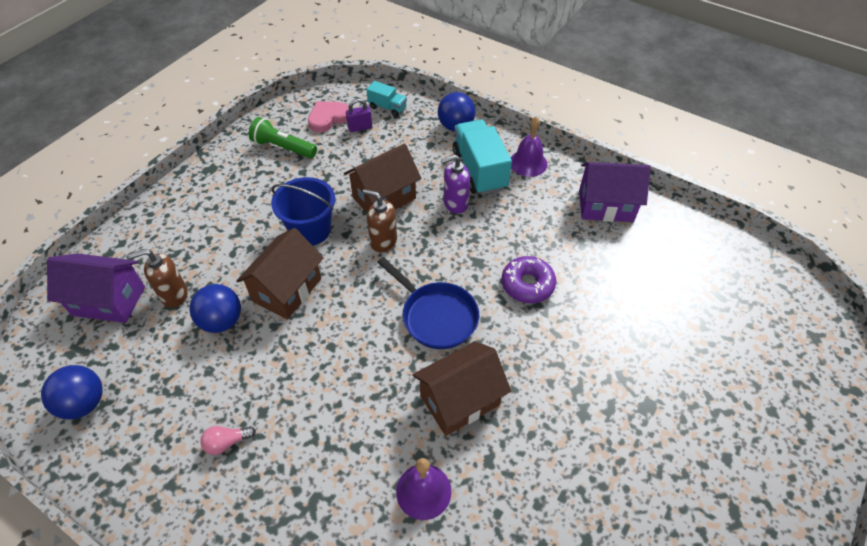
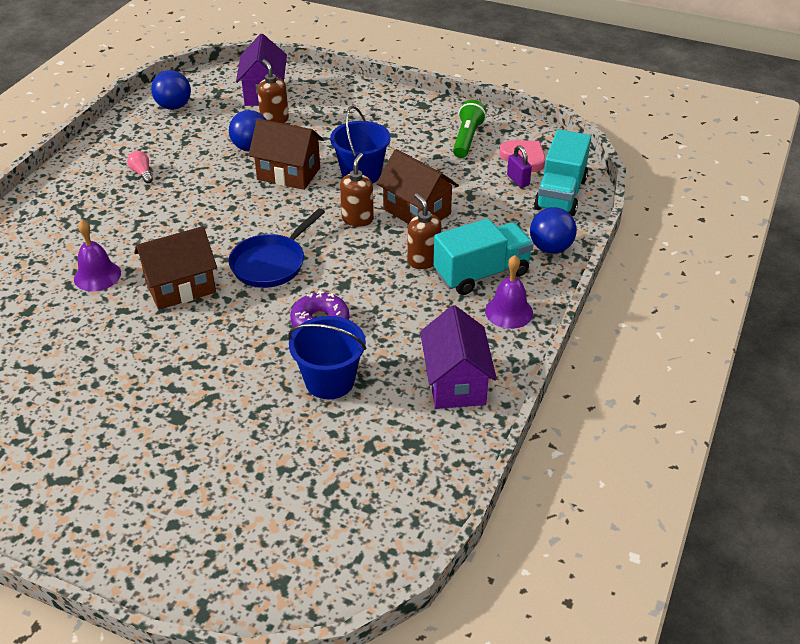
camera: 80 degrees right, 10 degrees down
(387, 107) = (560, 194): turquoise truck -> turquoise truck, size x1.90
(455, 203) = (423, 260): purple soap dispenser -> brown soap dispenser
(460, 400) = (180, 287): brown house -> brown house turned 75 degrees counterclockwise
(602, 285) = (329, 381): none -> blue bucket

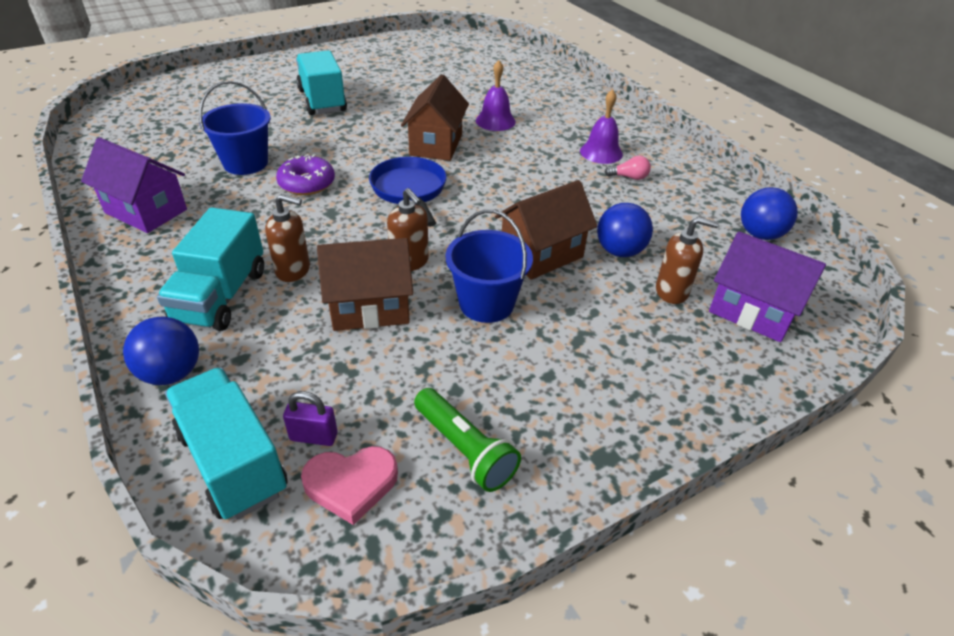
camera: 125 degrees right, 0 degrees up
(155, 418) = (322, 101): none -> turquoise truck
(509, 312) = (153, 282): purple bell -> purple bell (601, 152)

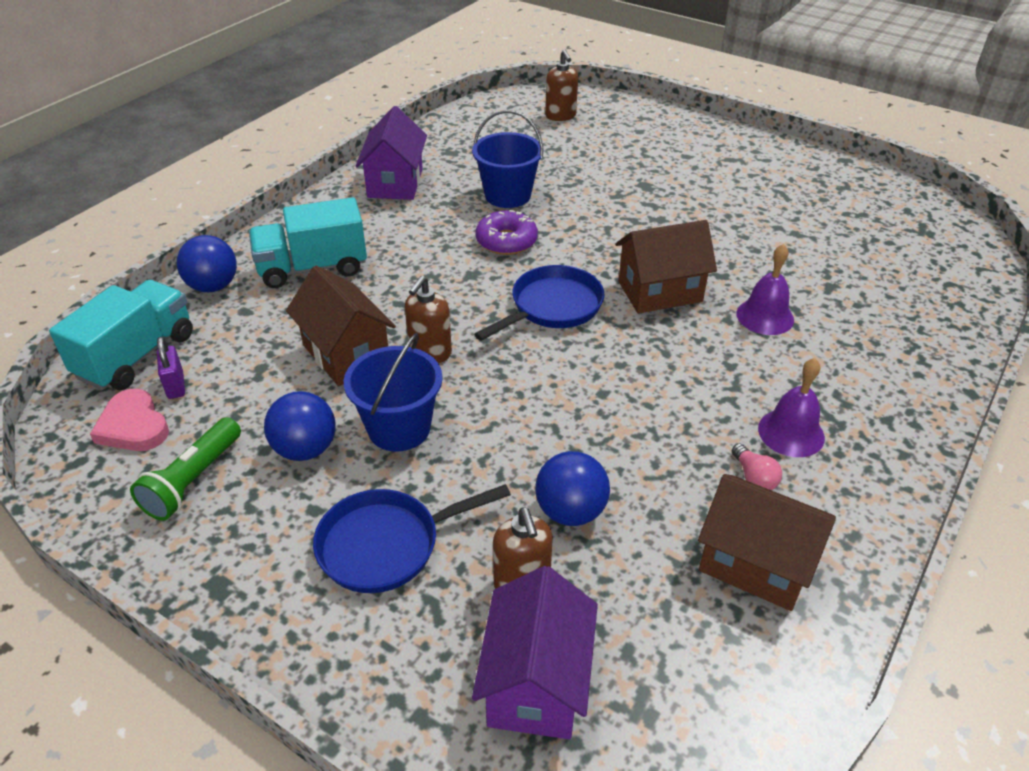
camera: 65 degrees right, 0 degrees up
(293, 270) = (370, 289): brown soap dispenser -> brown soap dispenser (560, 116)
(322, 101) = (665, 187): turquoise truck -> none
(541, 254) = (512, 444): brown house -> brown house (756, 564)
(607, 345) = (386, 545): none -> blue pan
(760, 234) = (735, 664): blue ball -> blue ball (305, 449)

